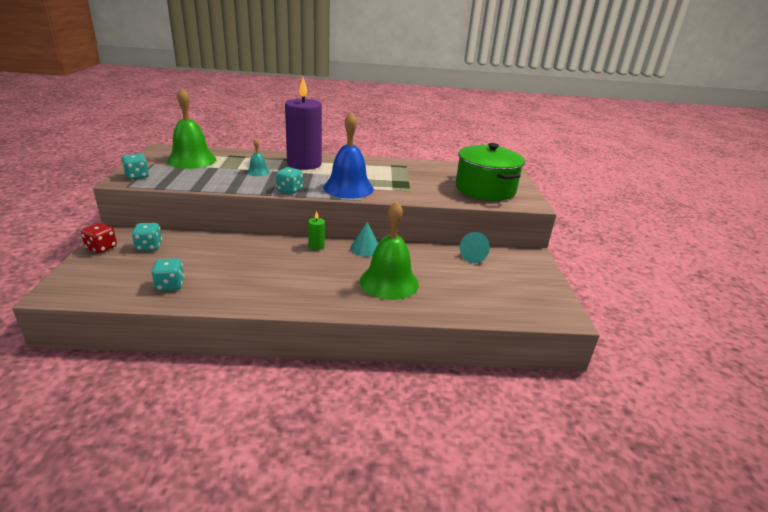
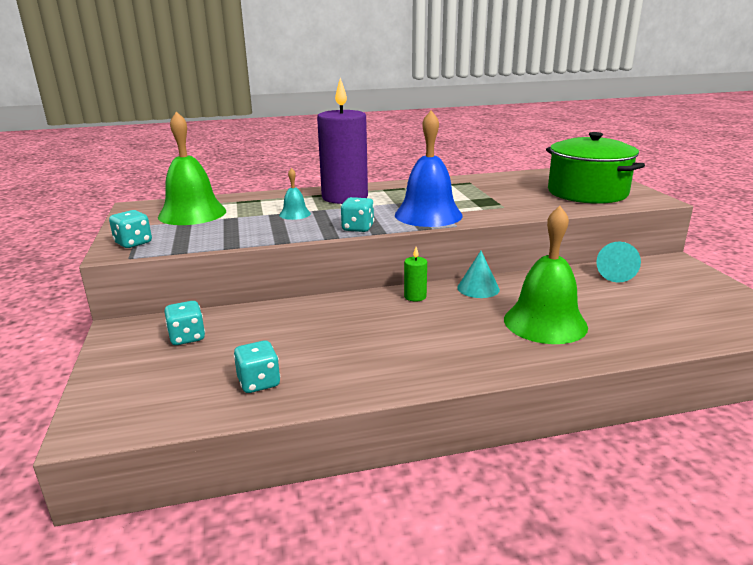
camera: 10 degrees left, 5 degrees down
(101, 248) = (117, 352): red dice -> none

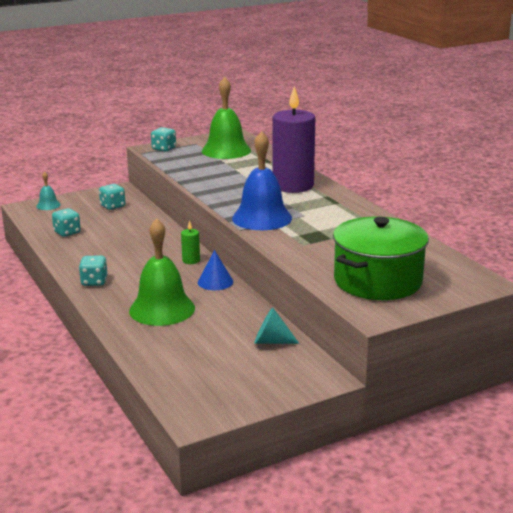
camera: 75 degrees right, 0 degrees up
(295, 214) = (240, 177): turquoise bell -> turquoise bell (48, 205)
(358, 228) = (217, 199): turquoise dice -> turquoise dice (94, 282)
(478, 288) = (215, 282): turquoise cone -> blue cone

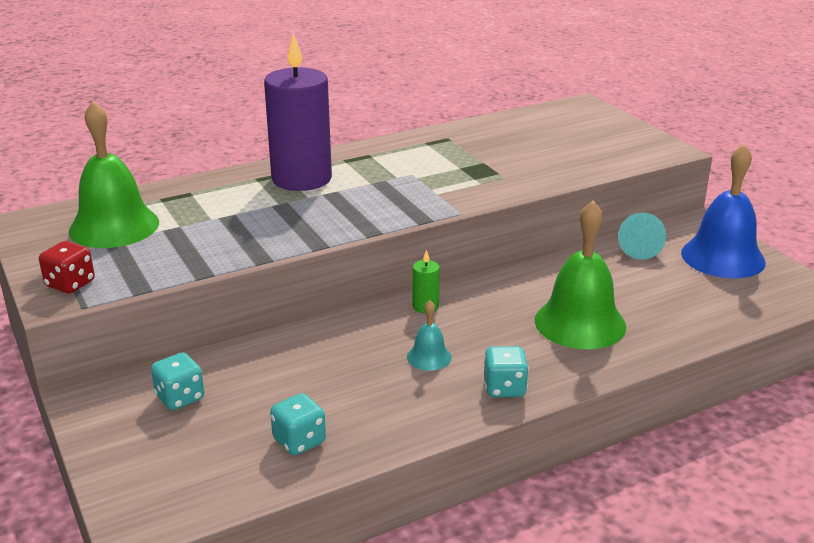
camera: 90 degrees left, 5 degrees up
(48, 205) = (142, 487): turquoise bell -> turquoise bell (429, 357)
(164, 149) = (70, 284): turquoise dice -> red dice
(215, 282) = (493, 286): blue cone -> none
(262, 218) = (420, 199): blue bell -> blue bell (723, 257)
(377, 281) = (593, 145): green pot -> none

